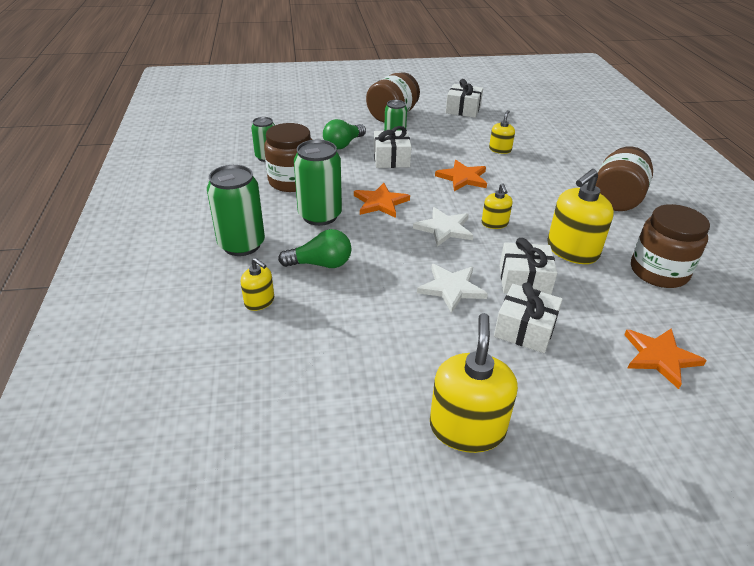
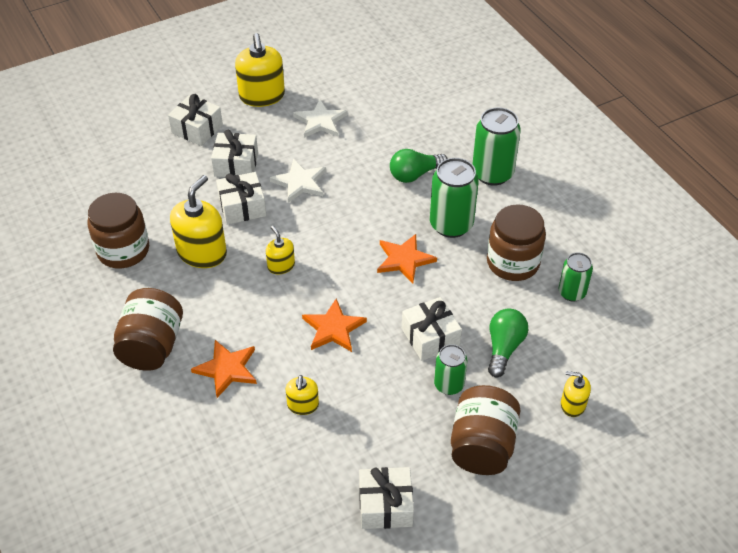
camera: 160 degrees right, 10 degrees up
(259, 301) = (437, 132): yellow soap dispenser -> yellow soap dispenser (572, 404)
(444, 229) = (327, 244): white star -> white star (320, 121)
(577, 397) = (197, 129): none -> white gift
(660, 357) = (137, 170): orange star -> orange star (227, 369)

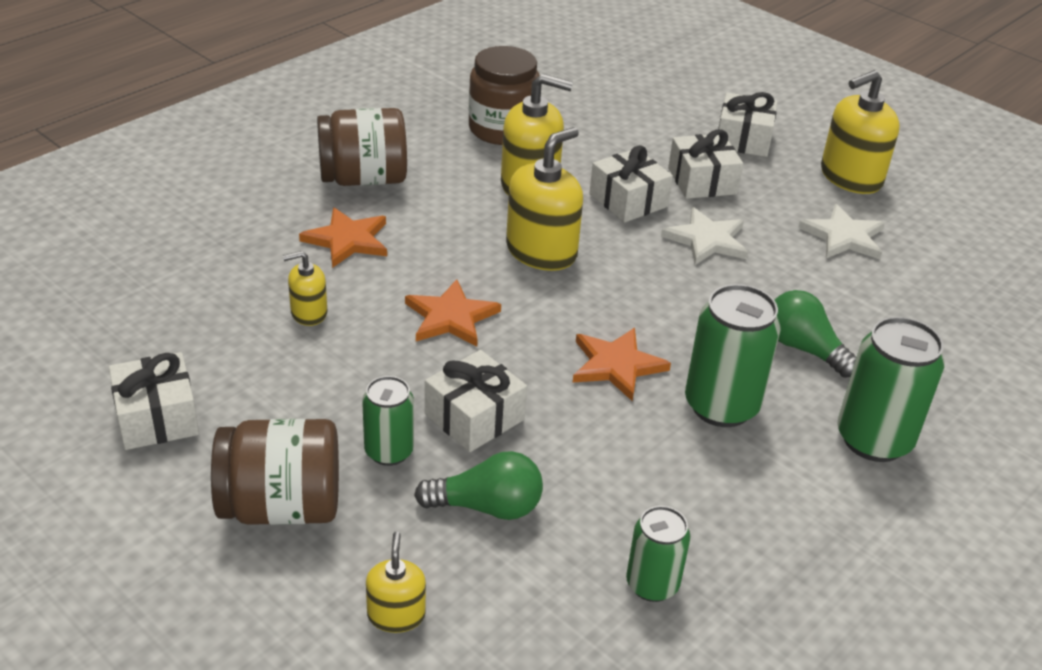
camera: 70 degrees right, 10 degrees down
(281, 266) = (541, 251): yellow soap dispenser -> yellow soap dispenser, size x1.87
(513, 262) = (680, 494): brown jar -> none

